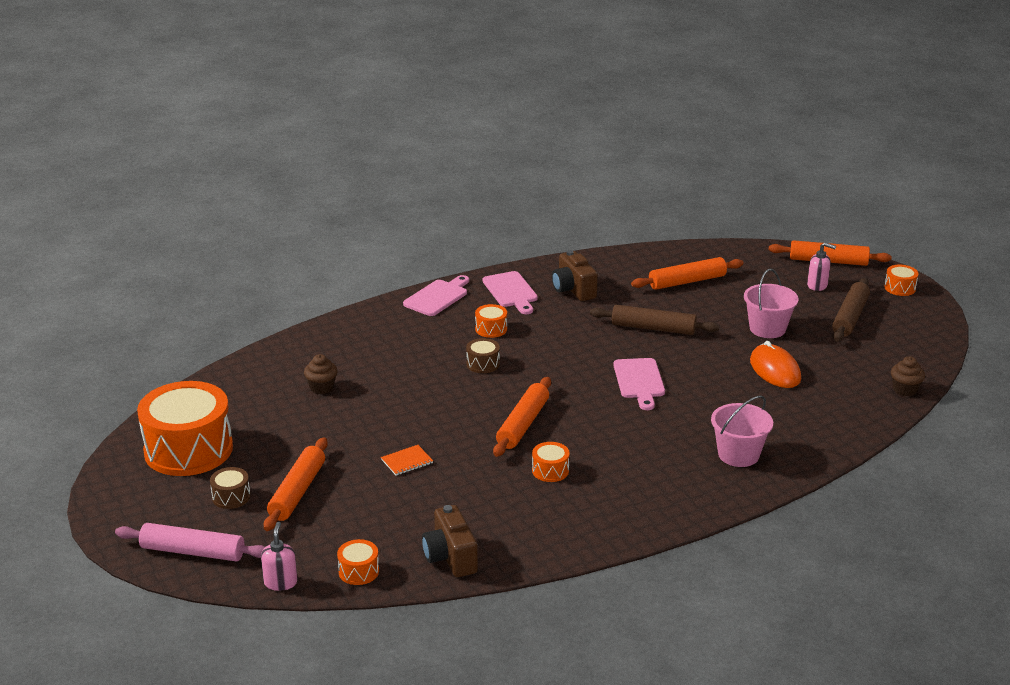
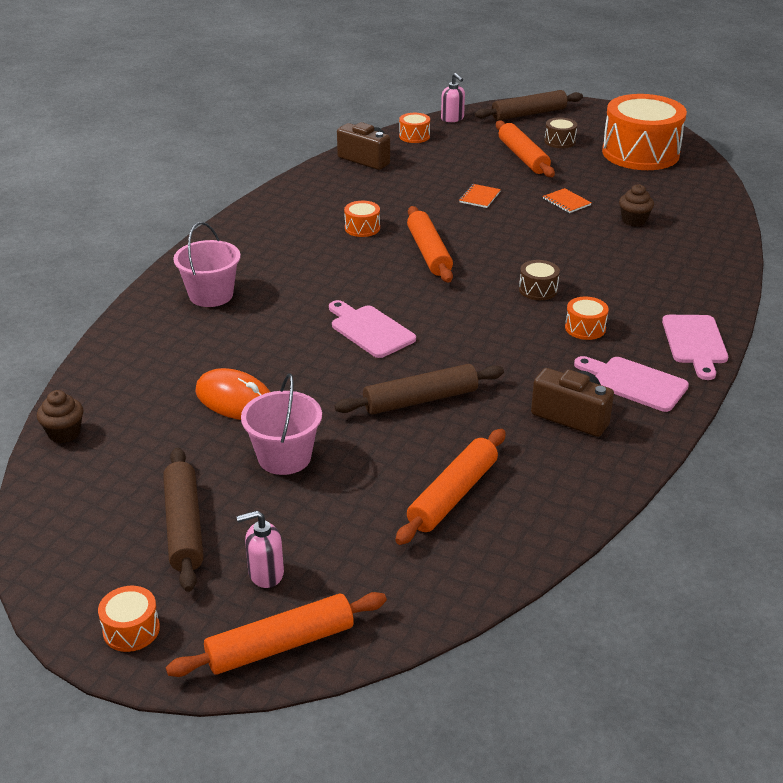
camera: 145 degrees right, 5 degrees up
(193, 552) = (528, 114): pink rolling pin -> brown rolling pin
(343, 426) = (566, 202): none -> orange notebook

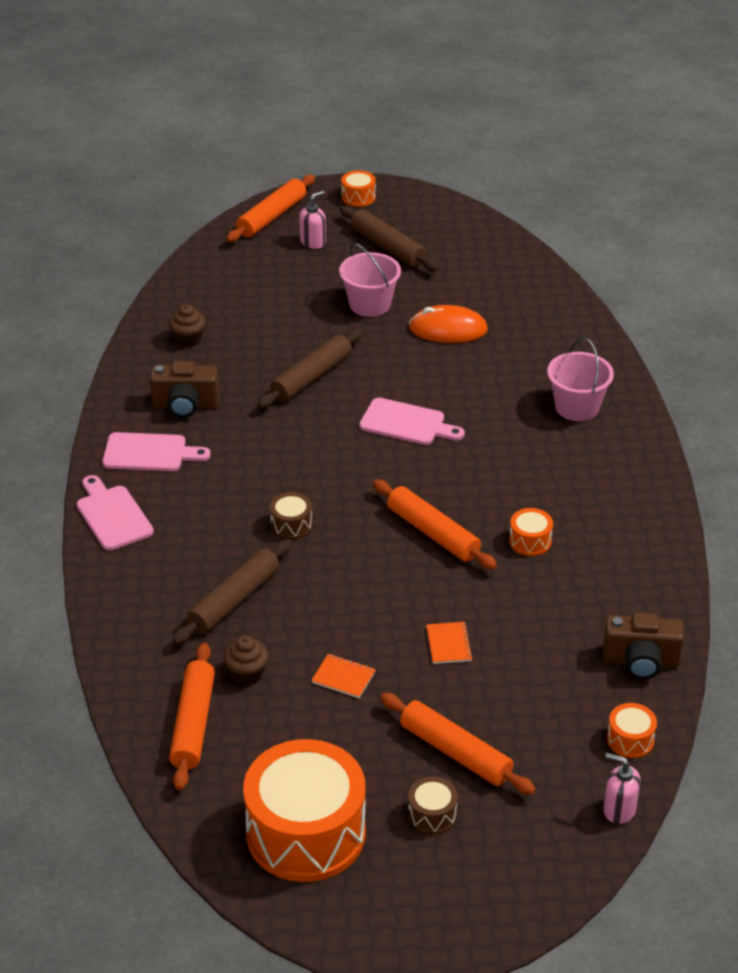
camera: 150 degrees right, 5 degrees up
(64, 433) = (534, 268): brown cupcake -> brown cupcake (188, 339)
(453, 495) = (235, 320): orange rolling pin -> orange rolling pin (193, 724)
(528, 114) = (524, 875): brown rolling pin -> brown rolling pin (234, 600)
(585, 328) = (220, 495): orange drum -> none

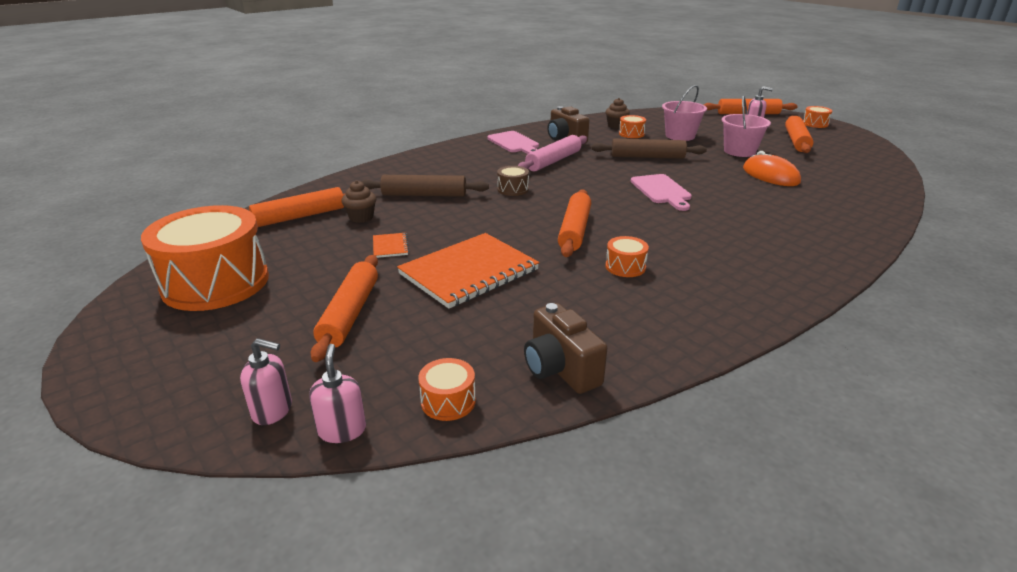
camera: 55 degrees right, 10 degrees down
(112, 515) = (453, 150): pink cutting board -> none
(229, 345) = (631, 134): none -> orange drum
(244, 452) = (553, 161): none -> pink rolling pin
(388, 247) = (796, 141): brown rolling pin -> orange rolling pin
(432, 814) = (267, 327): brown drum -> none
(449, 644) = (469, 272): orange notebook -> orange notebook, size x2.42
(565, 842) = (273, 410): none -> pink soap dispenser
(577, 407) = (797, 237): pink bucket -> pink bucket (680, 136)

